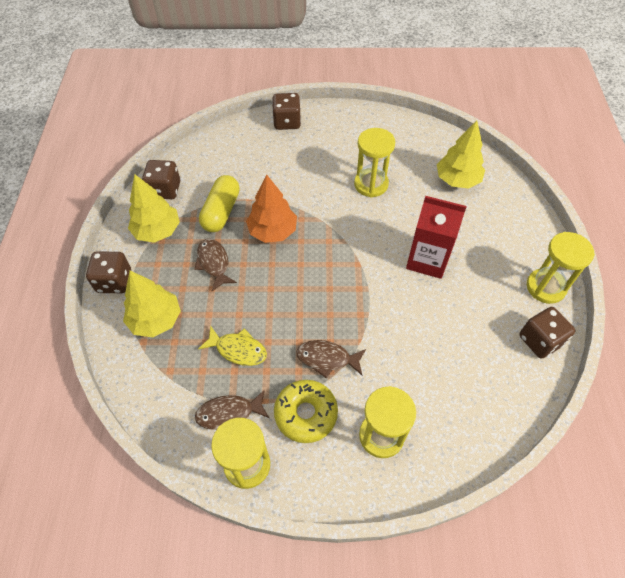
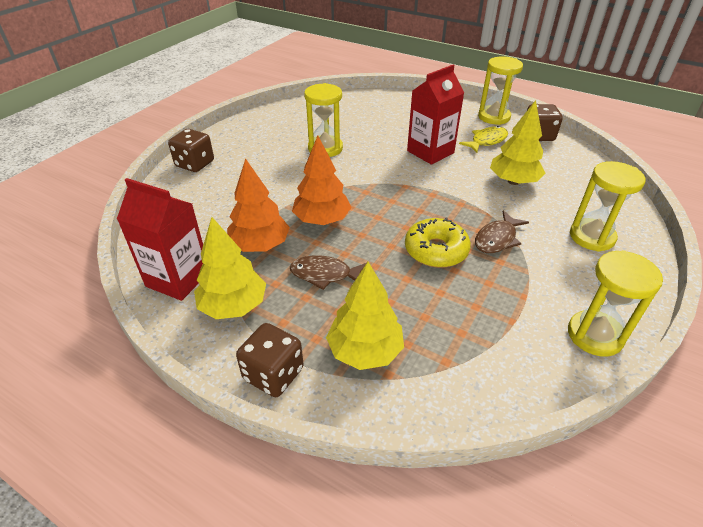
camera: 60 degrees left, 15 degrees down
(165, 190) = (178, 278): brown dice -> red carton
(221, 211) = (260, 245): yellow capsule -> orange tree
(229, 414) = (527, 328): brown fish -> none
(238, 350) = (451, 294): yellow fish -> yellow fish (486, 141)
(306, 414) = (551, 273): yellow donut -> yellow donut (436, 250)
(457, 180) = (364, 111): yellow tree -> yellow tree (513, 181)

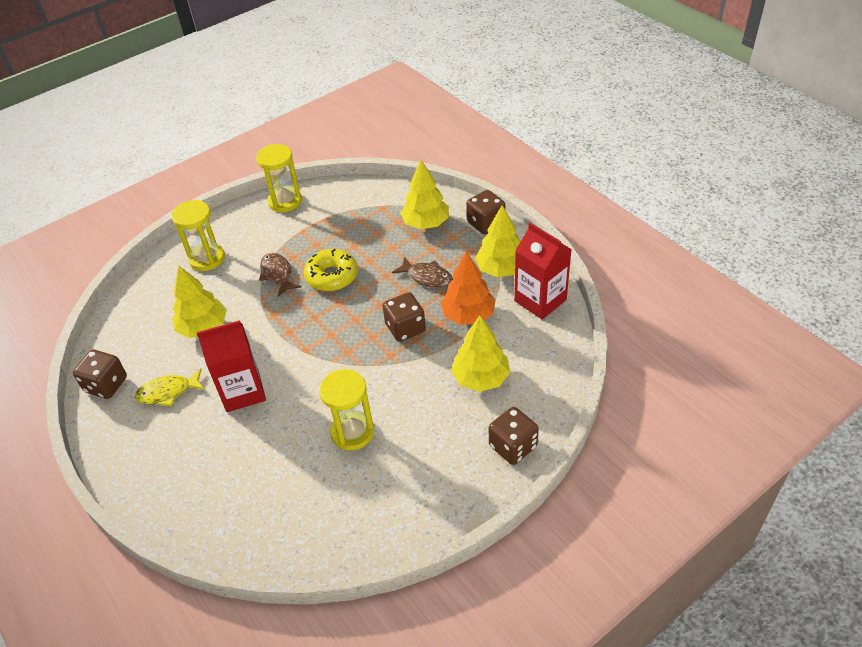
camera: 155 degrees left, 5 degrees up
(232, 198) = (481, 378): none -> yellow tree
(322, 220) = (405, 328): orange tree -> brown dice
(494, 117) = (113, 435): yellow hourglass -> none
(497, 239) = (277, 274): brown fish -> brown fish turned 90 degrees counterclockwise

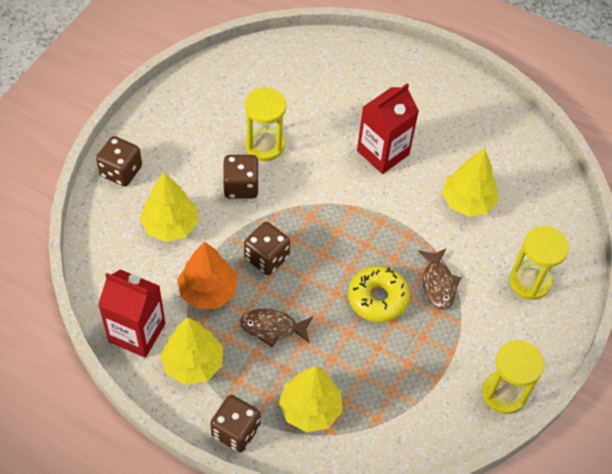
camera: 150 degrees right, 10 degrees up
(106, 385) = (508, 125): brown dice -> brown dice (241, 186)
(168, 392) = (448, 134): yellow fish -> none
(277, 274) = (438, 284): brown fish -> brown fish turned 45 degrees clockwise

